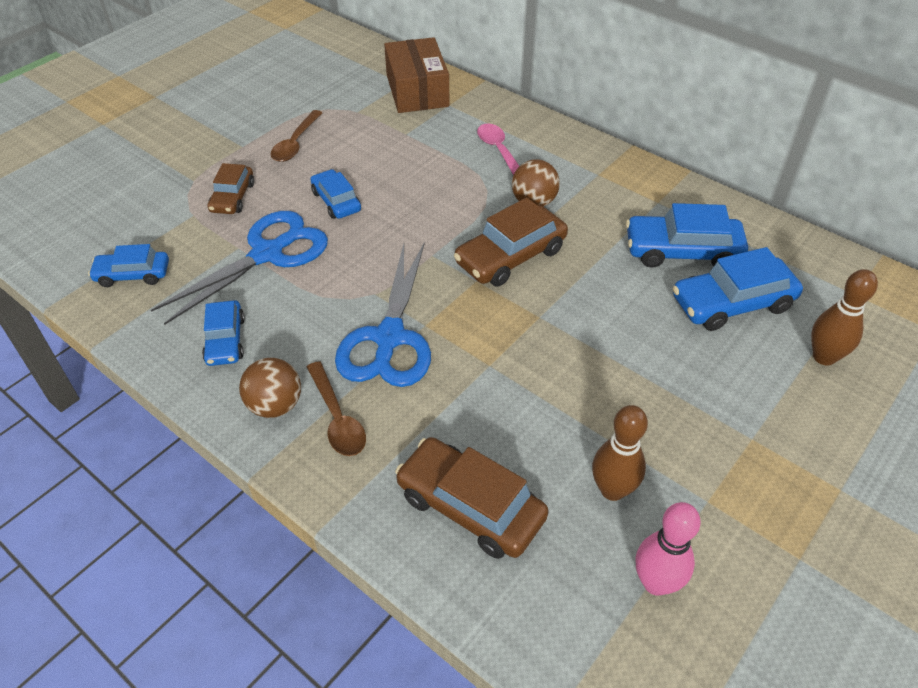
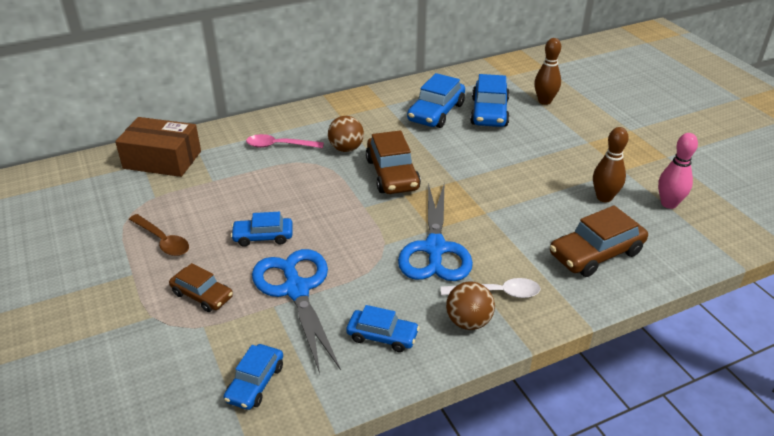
camera: 65 degrees left, 10 degrees down
(337, 418) = (497, 293): brown spoon -> white spoon
(389, 338) = (435, 249): blue scissors -> blue scissors turned 60 degrees clockwise

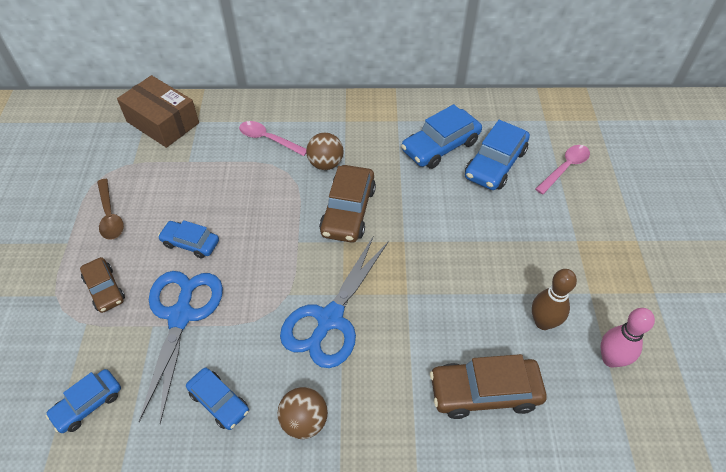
camera: 25 degrees right, 15 degrees up
(497, 293) = (353, 398): white spoon -> none
(544, 101) = (565, 168): brown bowling pin -> pink spoon

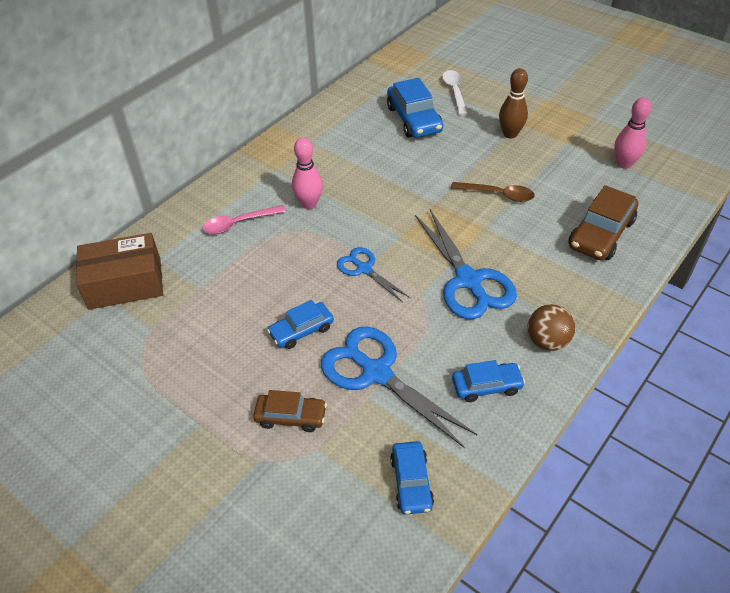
camera: 50 degrees left, 5 degrees down
(110, 215) = (202, 375): brown spoon -> brown spoon (498, 194)
(284, 241) = (364, 269): none -> blue scissors
(325, 164) = (309, 204): brown ball -> pink bowling pin
(348, 211) = (373, 217): brown car -> none
(440, 146) = (365, 135): blue car -> none
(543, 322) = (571, 176): brown bowling pin -> brown bowling pin (510, 134)
(565, 168) = (454, 92): pink spoon -> white spoon

